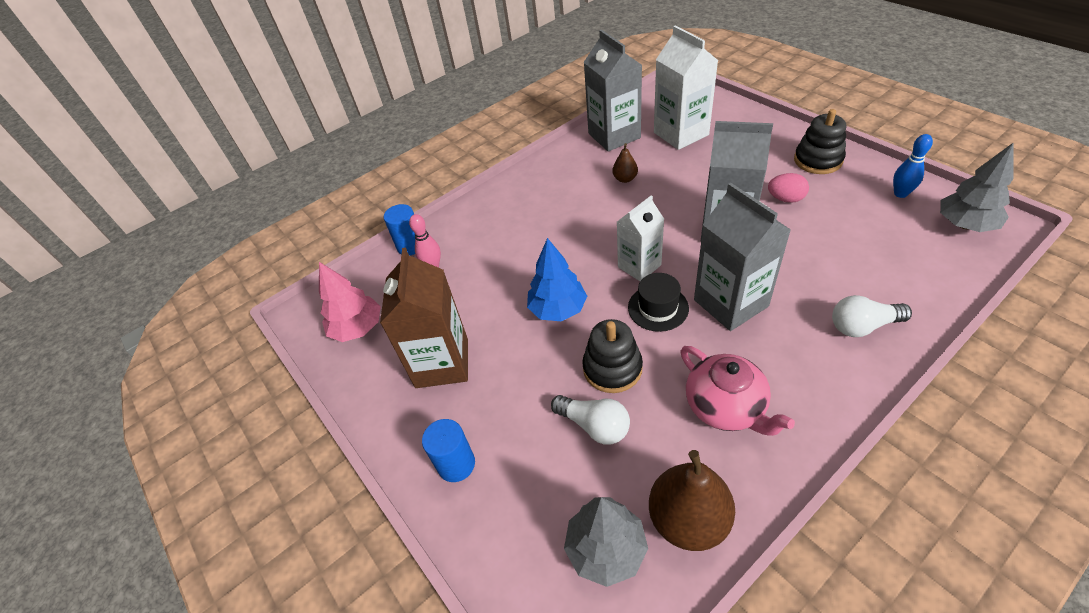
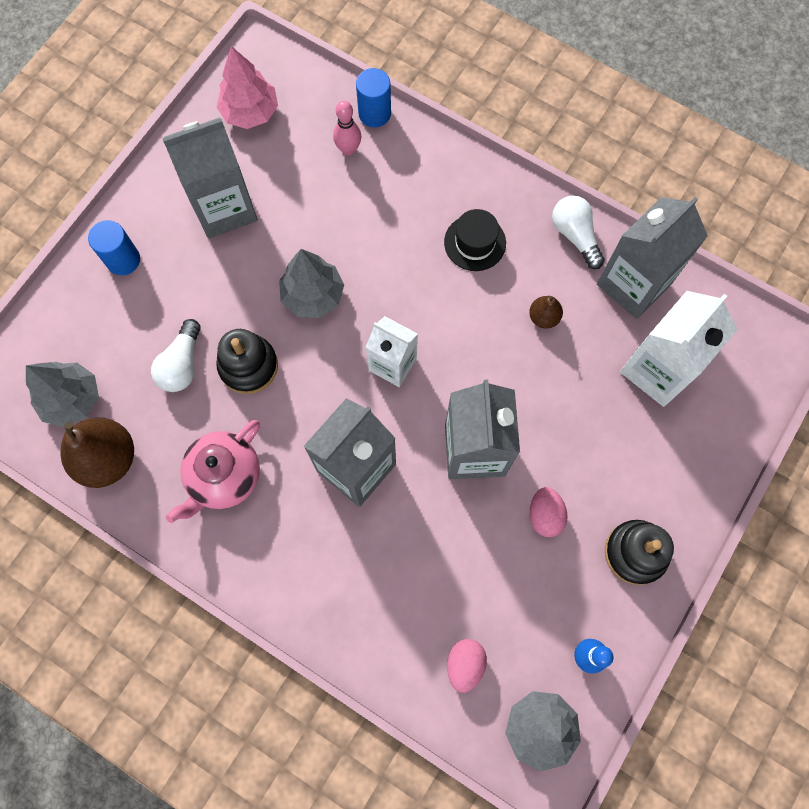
camera: 65 degrees right, 25 degrees up
(442, 363) = (224, 208): brown carton -> grey carton
(558, 309) = (313, 295): blue tree -> grey tree
(658, 308) = (335, 394): black hat -> black hat (475, 243)
(862, 326) = (350, 603): white light bulb -> white light bulb (575, 235)
(915, 259) = (465, 664): none -> pink egg

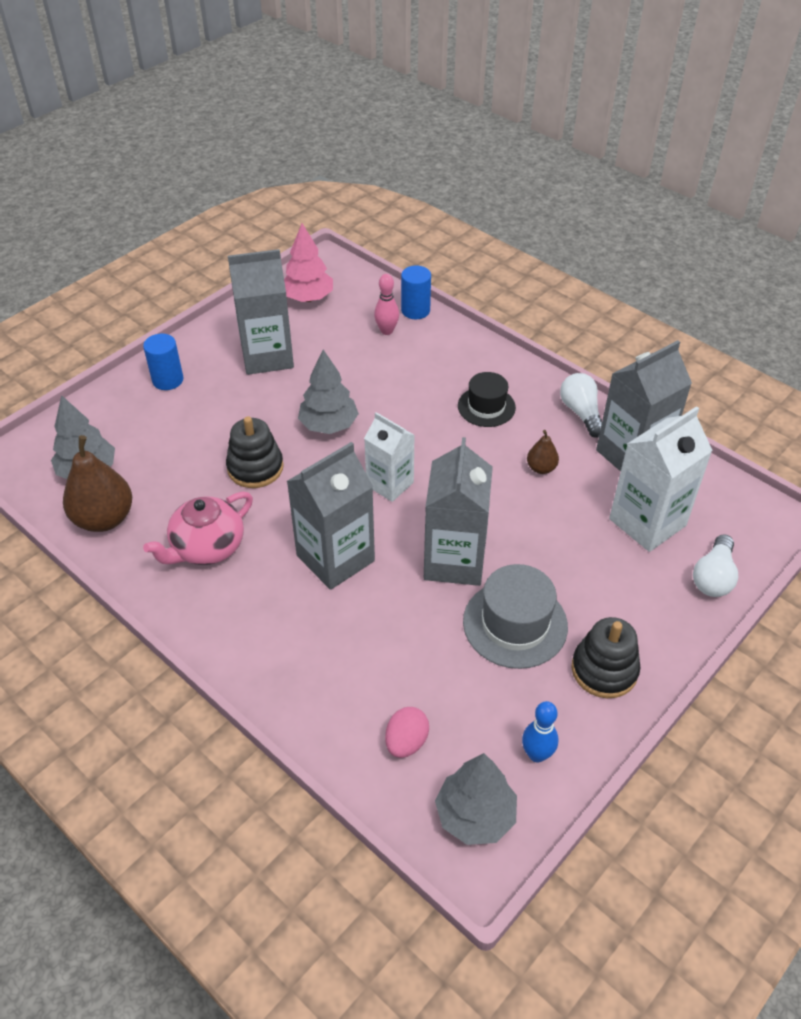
camera: 10 degrees right, 25 degrees down
(182, 364) = (195, 458): white light bulb -> white light bulb (713, 577)
(545, 515) = (515, 624): pink egg -> grey hat

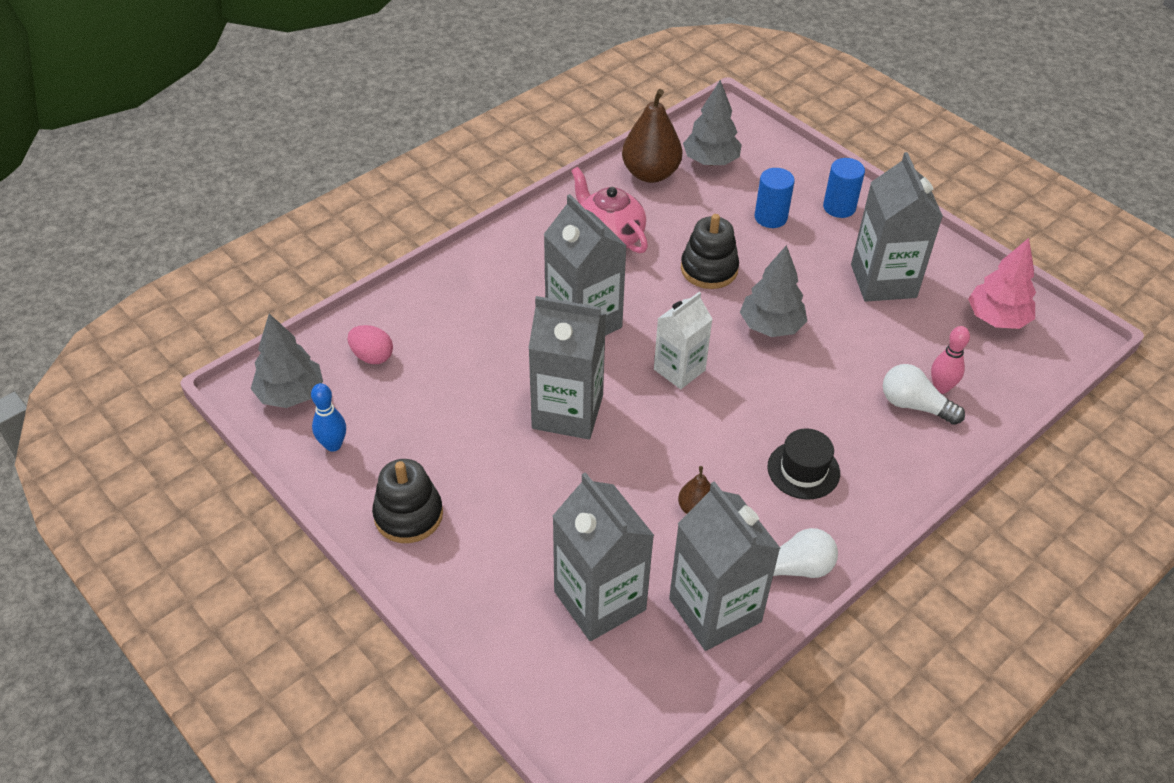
camera: 95 degrees right, 0 degrees up
(415, 310) = (987, 419): blue cylinder -> blue cylinder (770, 217)
(515, 624) = (479, 450): grey hat -> none
(647, 522) = (600, 600): white carton -> grey carton
(713, 577) = (507, 650): white light bulb -> white light bulb (914, 405)

